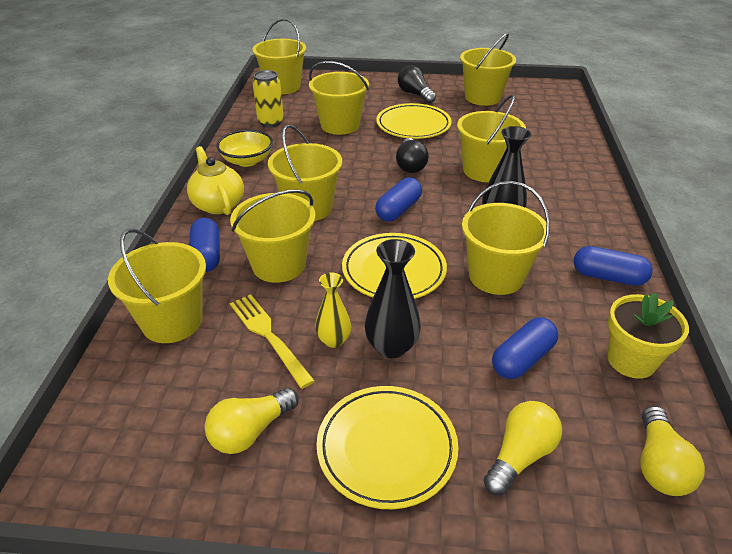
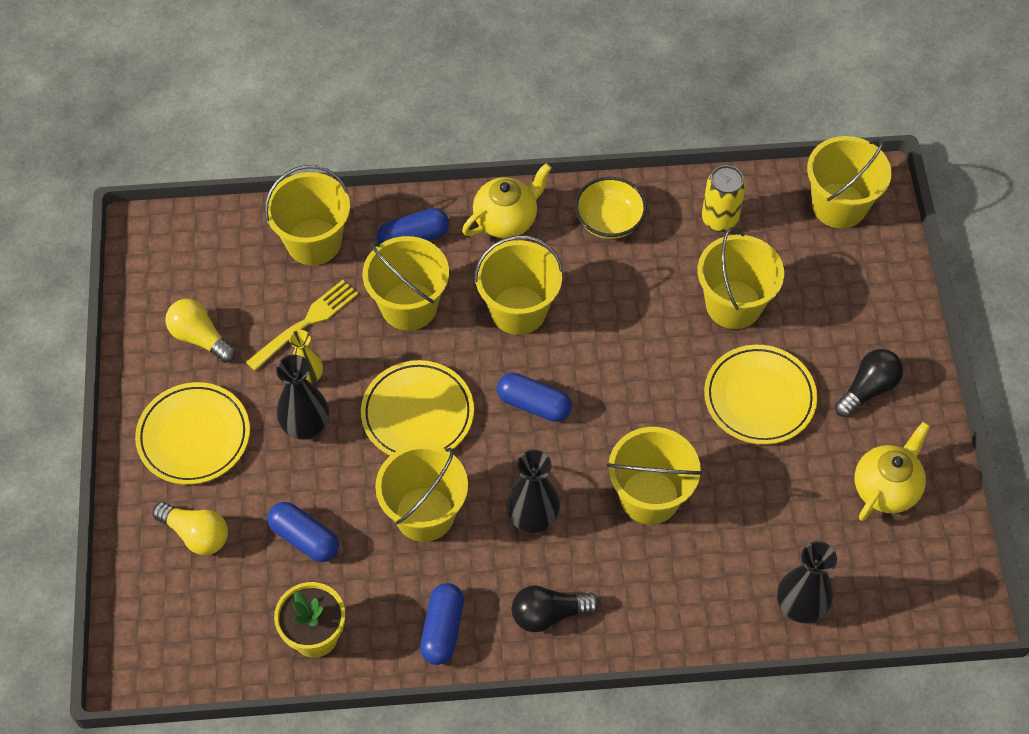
camera: 80 degrees right, 20 degrees up
(410, 165) = (642, 406): black light bulb -> black light bulb (549, 614)
(482, 97) = (886, 488): yellow bucket -> yellow teapot
(563, 130) = (800, 606): none -> black vase
(659, 465) = (197, 641): yellow light bulb -> none

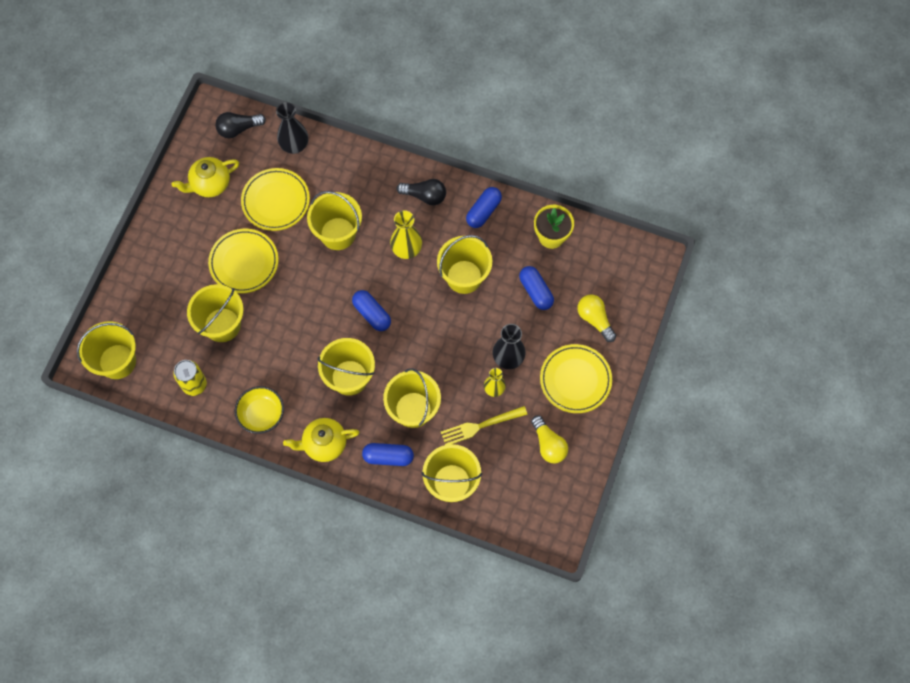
camera: 155 degrees left, 10 degrees up
(417, 414) = (440, 337): yellow plate -> yellow plate (276, 201)
(532, 517) = (406, 249): black vase -> yellow vase
(868, 389) = (181, 241): black light bulb -> black light bulb (238, 129)

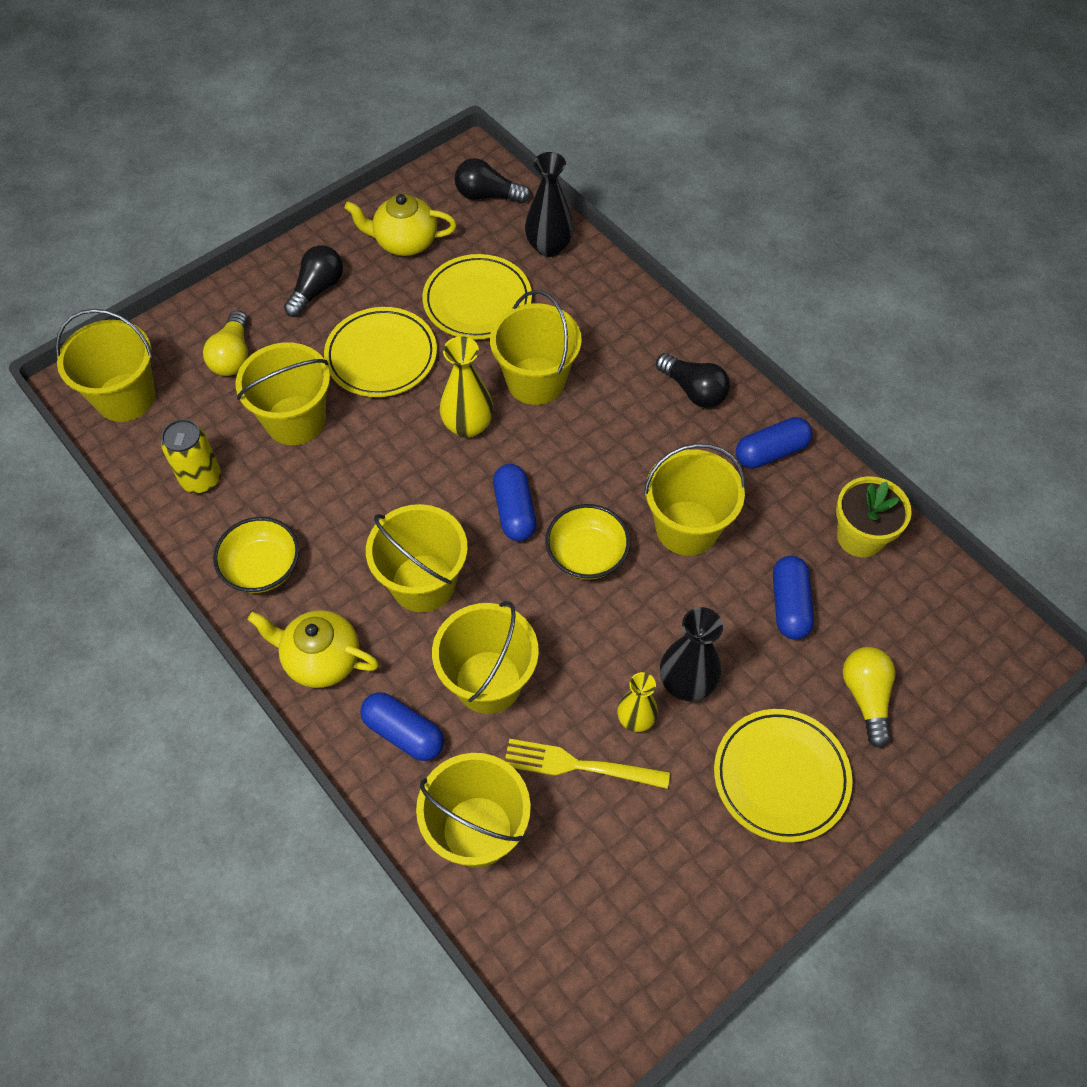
camera: 30 degrees right, 10 degrees down
(180, 240) = (317, 289): none -> black light bulb
(406, 249) = (622, 448): yellow vase -> yellow vase (468, 425)
(422, 318) = (586, 555): none -> yellow bowl
(548, 444) = (675, 859): yellow light bulb -> yellow light bulb (233, 356)

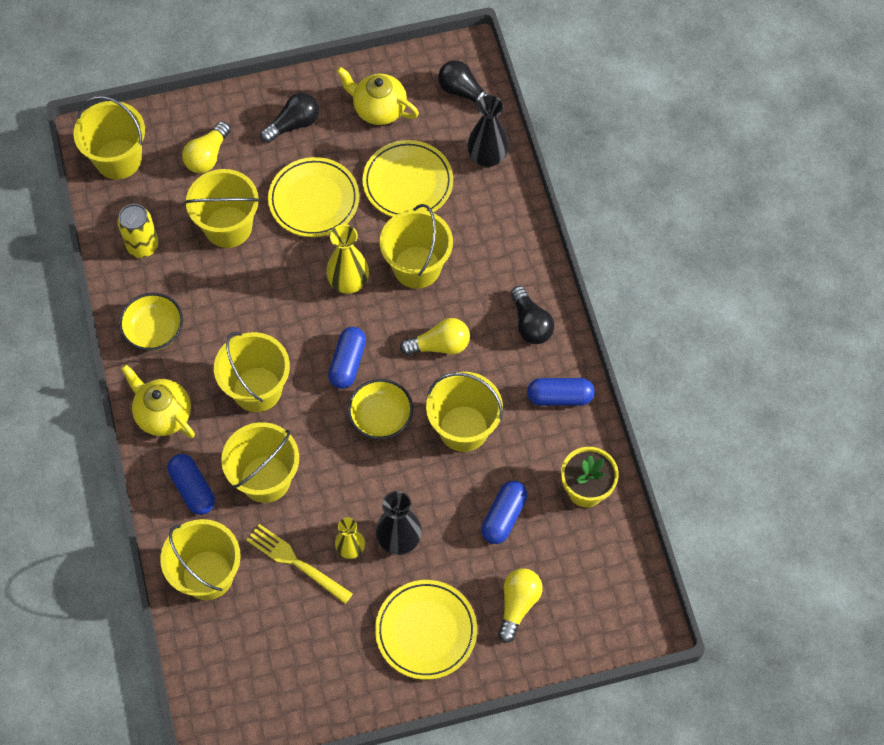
camera: 25 degrees right, 5 degrees up
(608, 451) = (440, 345): none -> yellow light bulb

